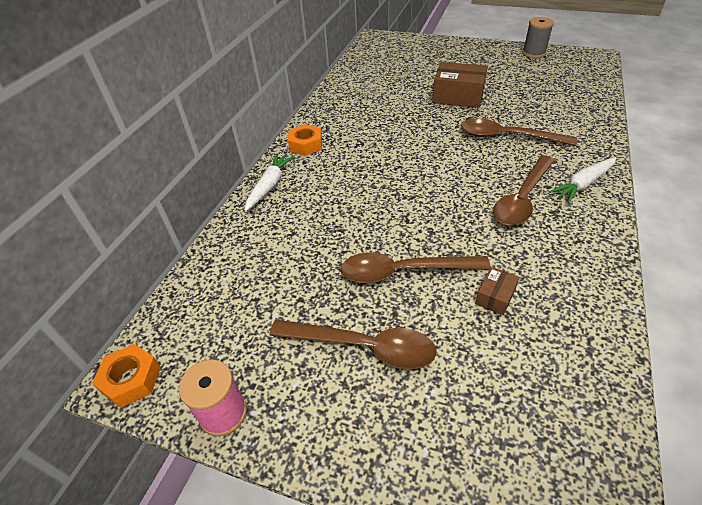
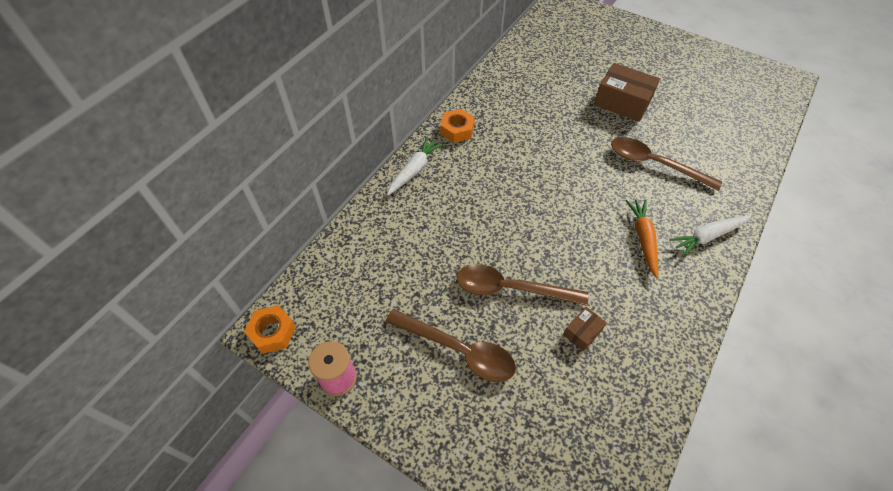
camera: 10 degrees right, 10 degrees up
(522, 198) = (643, 239): brown spoon -> orange carrot
(534, 53) = (723, 61): grey spool -> none

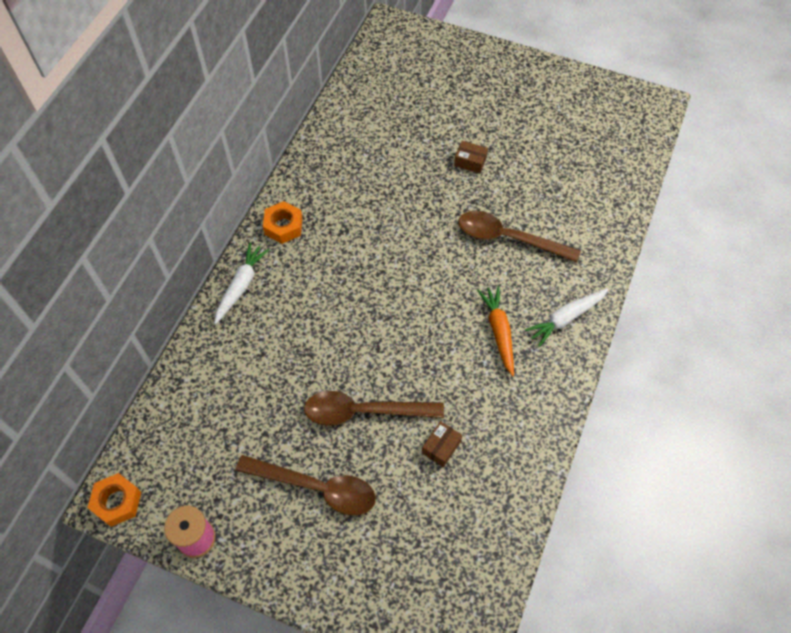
camera: 10 degrees left, 5 degrees up
(622, 102) = (470, 162): brown box -> brown box, size x0.50

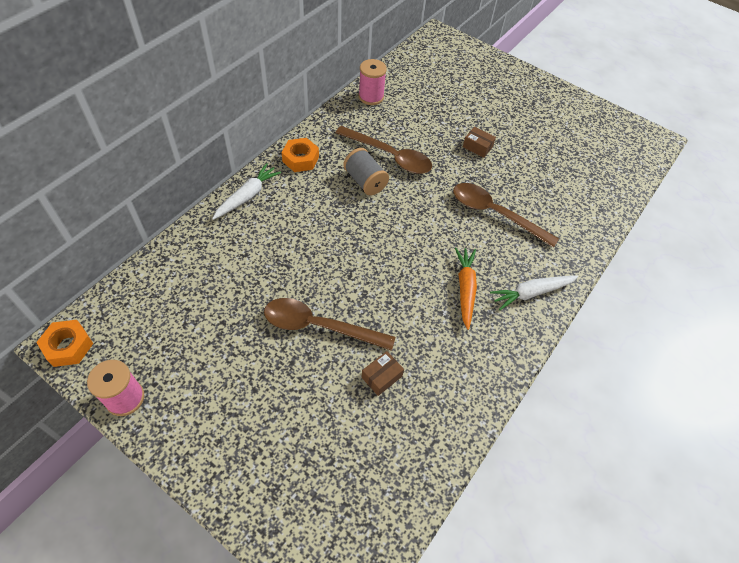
camera: 10 degrees right, 5 degrees down
(316, 487) = (252, 382): brown spoon -> brown spoon (389, 156)
(336, 127) = (371, 97): none -> pink spool
(361, 235) = (365, 181): none -> grey spool

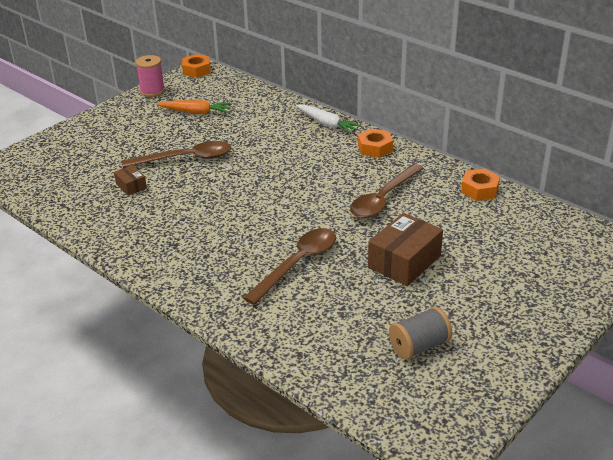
camera: 100 degrees right, 20 degrees down
(319, 326) = (185, 159): brown spoon -> brown spoon turned 60 degrees clockwise
(365, 181) = (346, 183): grey spool -> grey spool (419, 346)
(371, 97) = (479, 190): pink spool -> orange nut
(465, 289) = (204, 235): orange carrot -> orange carrot (196, 112)
(477, 147) = (404, 261): brown box -> brown box, size x2.00
(531, 293) = (190, 277): white carrot -> none

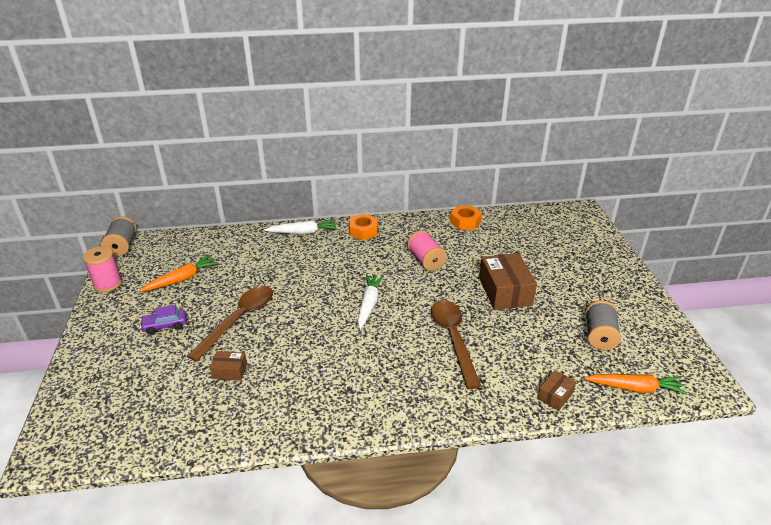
camera: 50 degrees left, 0 degrees up
(141, 136) = (165, 325): none -> purple car
(196, 70) = (122, 246): orange nut -> grey spool
(282, 202) = (369, 304): none -> white carrot
(297, 352) = (555, 395): none -> brown box
(370, 398) = (635, 388): none -> orange carrot
(383, 199) = (426, 260): brown spoon -> pink spool

